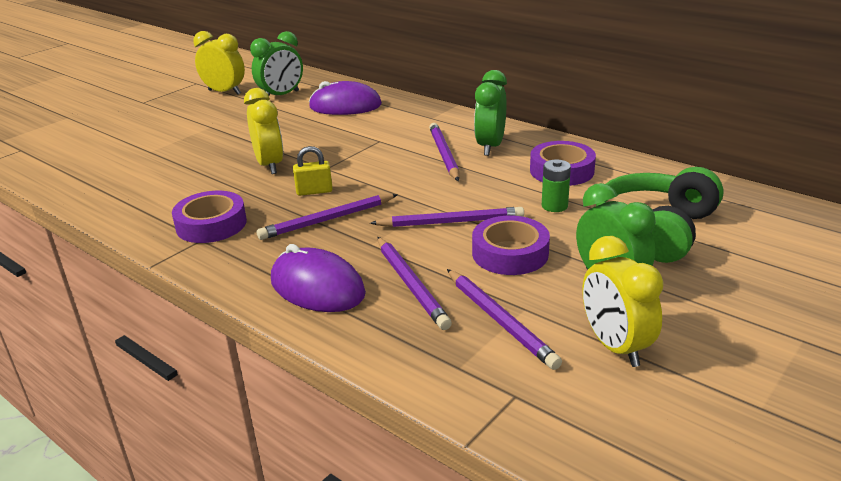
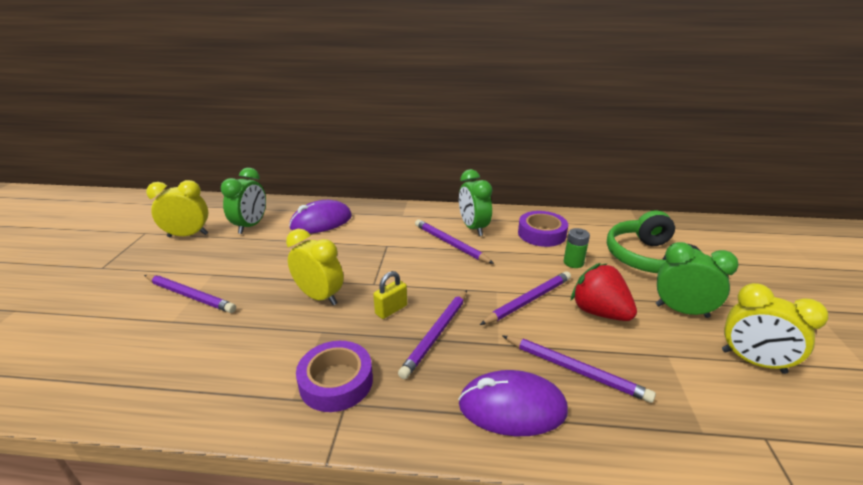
camera: 35 degrees left, 0 degrees up
(500, 320) = (669, 374): purple pencil -> purple pencil (190, 295)
(510, 253) = (599, 312): purple tape -> red strawberry

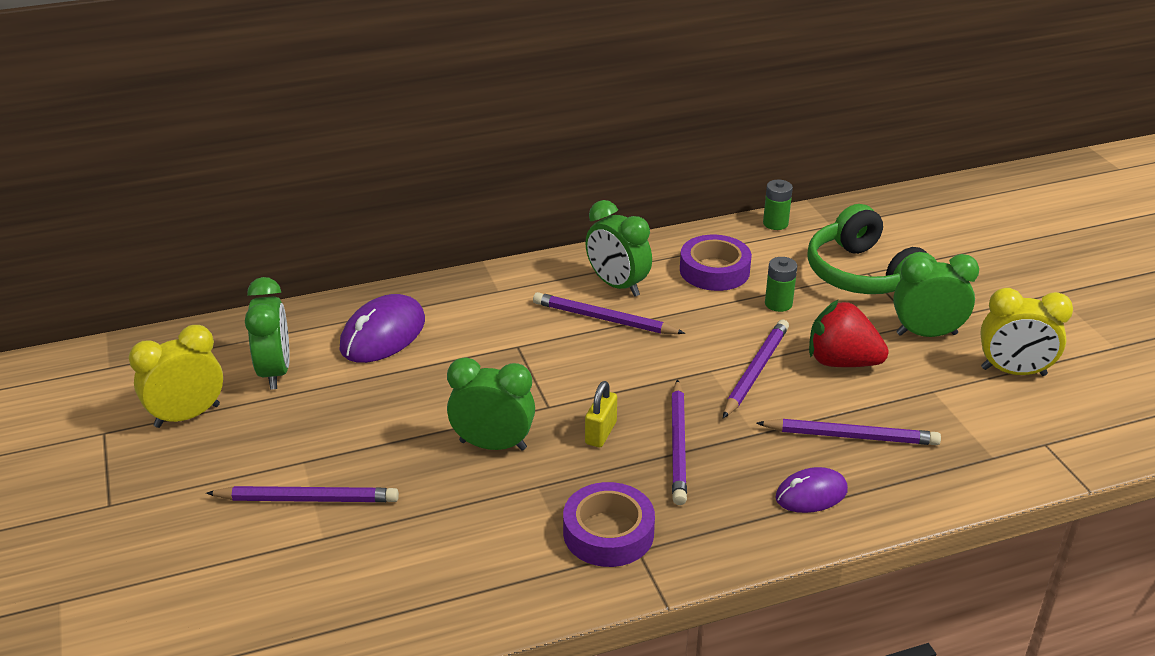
camera: 25 degrees left, 5 degrees up
(319, 297) = (493, 445): yellow clock -> green clock
(512, 407) = (811, 494): purple mouse -> purple mouse, size x0.63
(600, 217) = (775, 223): none -> green battery

